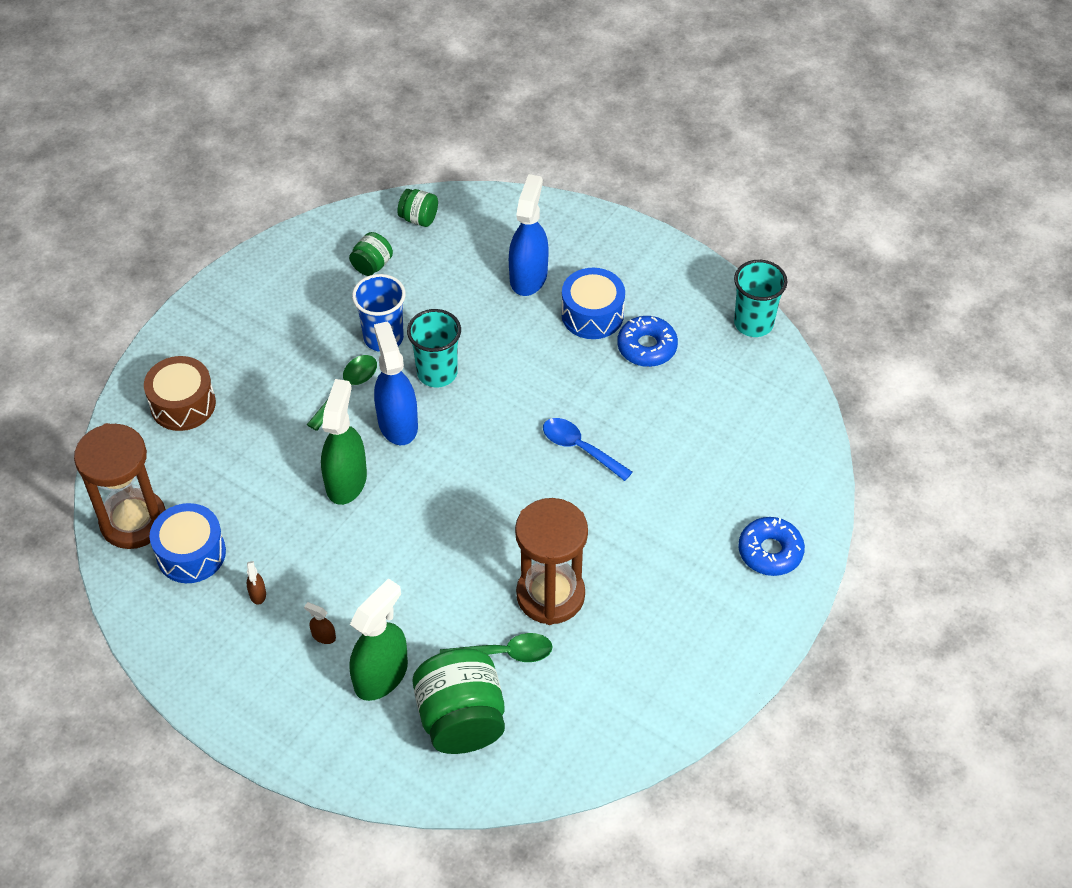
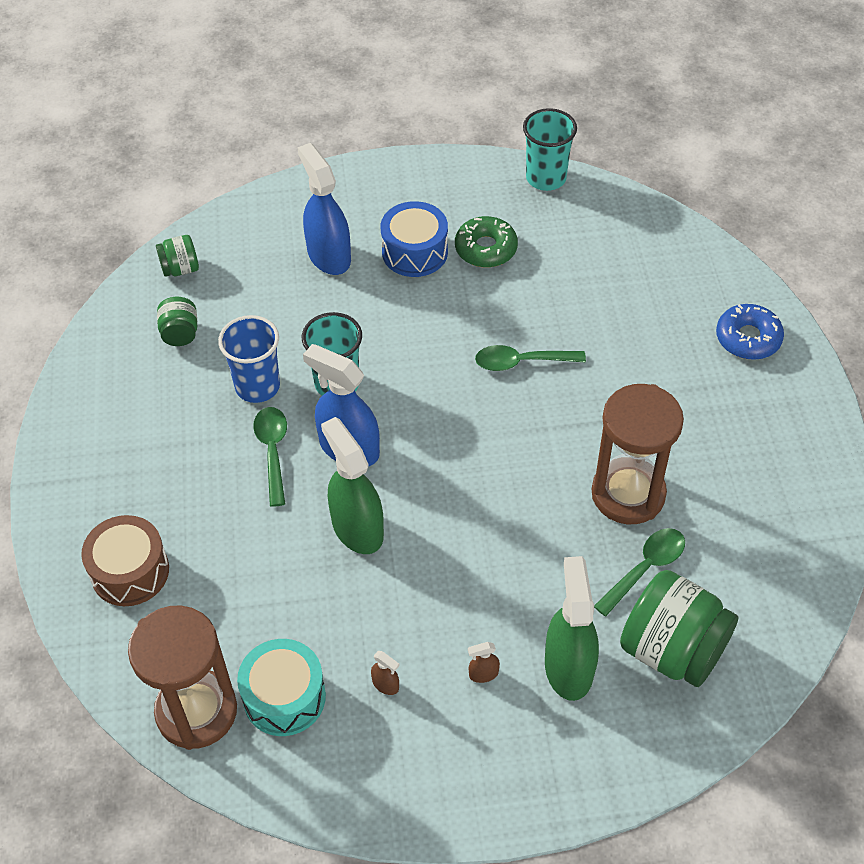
camera: 40 degrees left, 0 degrees up
(191, 553) = (284, 697): blue drum -> turquoise drum
(580, 448) = (521, 362): blue spoon -> green spoon
(647, 347) = (486, 249): blue donut -> green donut

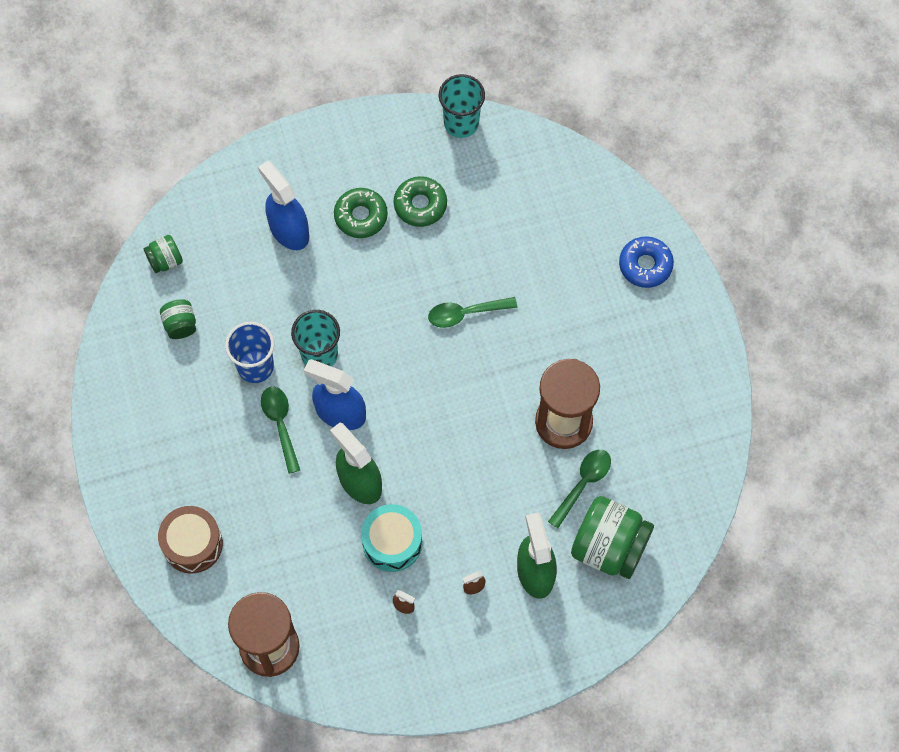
camera: 10 degrees left, 15 degrees up
(284, 697) = (331, 626): turquoise drum -> turquoise drum (392, 542)
(415, 252) = (361, 216): blue drum -> green donut

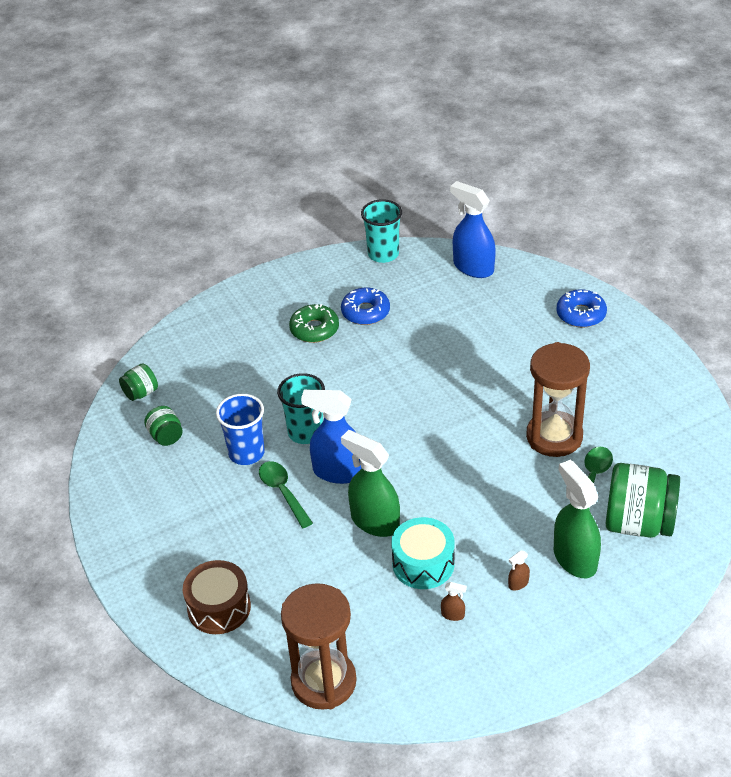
camera: 10 degrees left, 25 degrees down
(288, 230) = (251, 350): blue spray bottle -> blue spray bottle (473, 267)
(420, 205) = (365, 312): green donut -> blue donut
(465, 313) = (432, 377): green spoon -> none

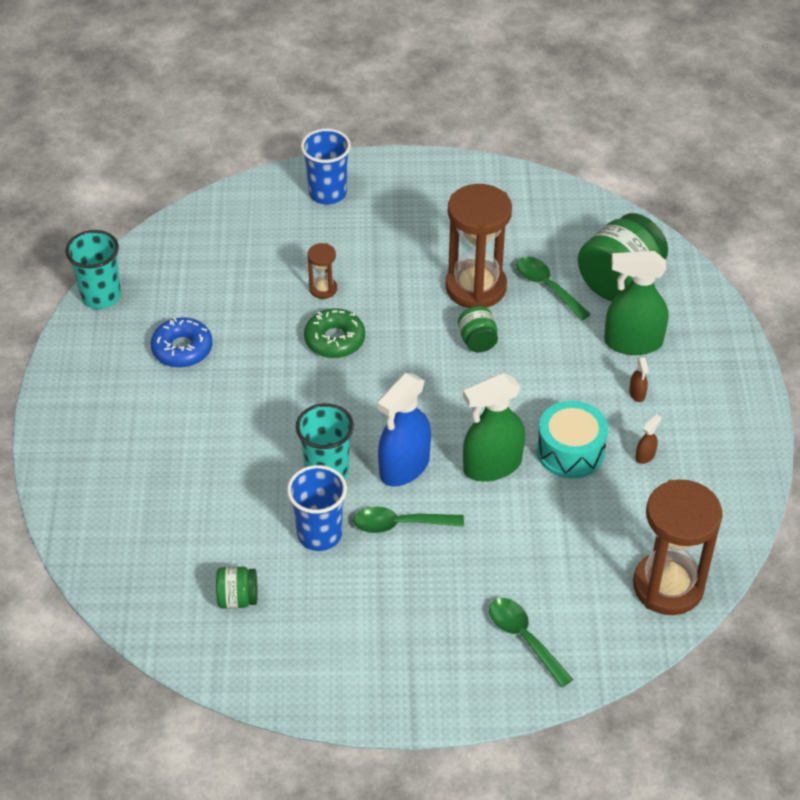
camera: 65 degrees left, 5 degrees up
(141, 393) = (146, 598): green jar -> green jar (477, 341)
(219, 607) = (524, 638): brown drum -> green spoon
(314, 329) = (172, 402): green donut -> green donut (334, 340)
(473, 267) = (189, 237): blue spray bottle -> none
(480, 354) = (323, 289): none -> brown hourglass
(581, 314) = (327, 193): blue donut -> blue cup

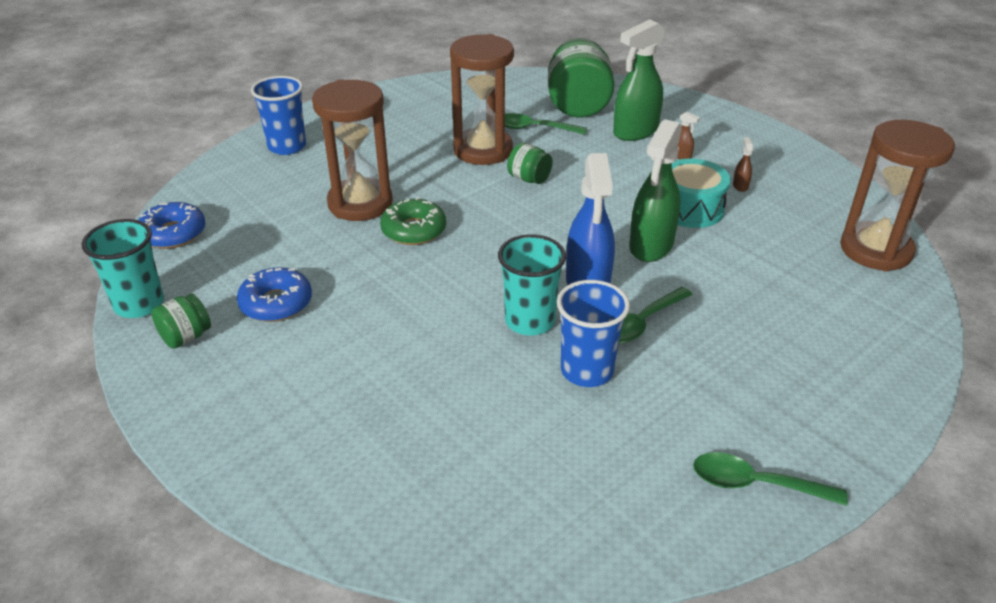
camera: 40 degrees left, 10 degrees down
(172, 242) = (173, 233): none -> blue donut
(238, 598) = (585, 471): green jar -> green jar (186, 337)
(323, 289) = (360, 203): brown hourglass -> brown hourglass, size x2.20
(524, 638) = (846, 343): green spoon -> green spoon (755, 484)

